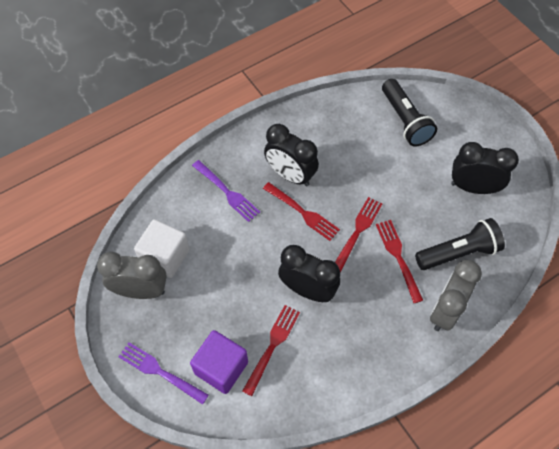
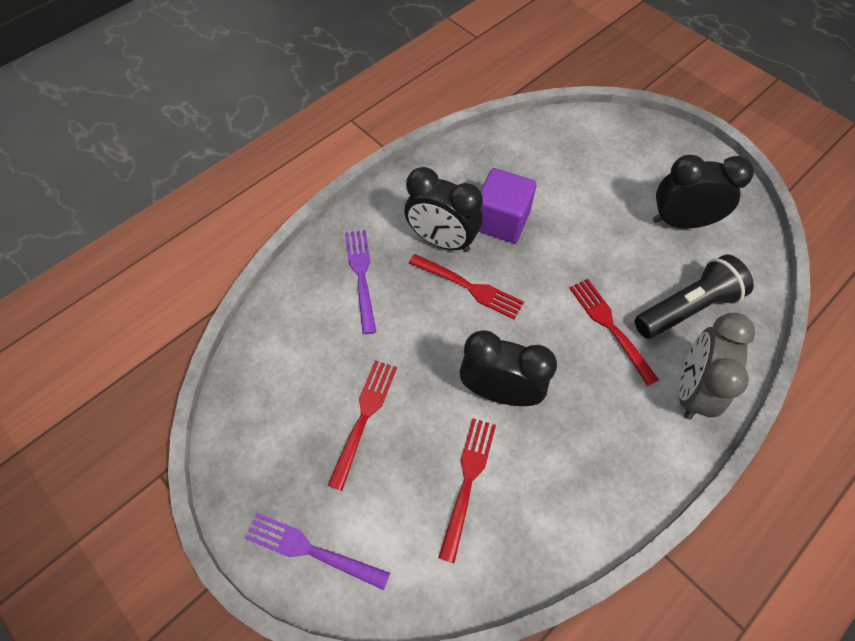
camera: 10 degrees left, 0 degrees up
(141, 290) = (263, 432): grey clock -> none
(165, 257) = (290, 377): white cube -> none
(221, 368) = (400, 527): purple cube -> purple cube (501, 220)
(227, 192) = (361, 276): purple fork -> purple fork turned 135 degrees counterclockwise
(357, 231) = (548, 301): red fork -> red fork (364, 417)
(405, 120) = (573, 152): black flashlight -> none

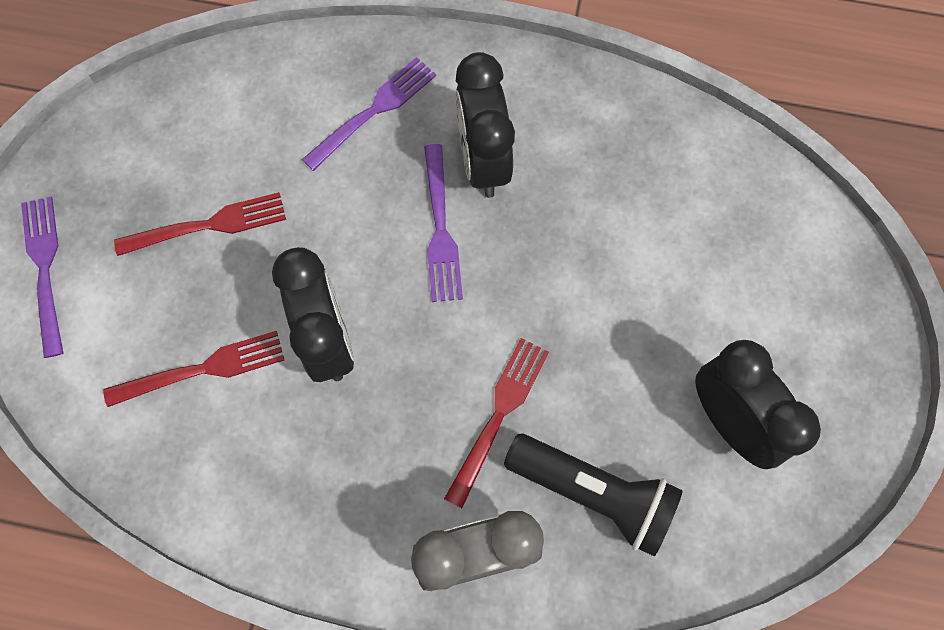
camera: 55 degrees right, 10 degrees up
(469, 287) = (440, 229): red fork -> purple fork
(501, 220) = (562, 207): purple cube -> none

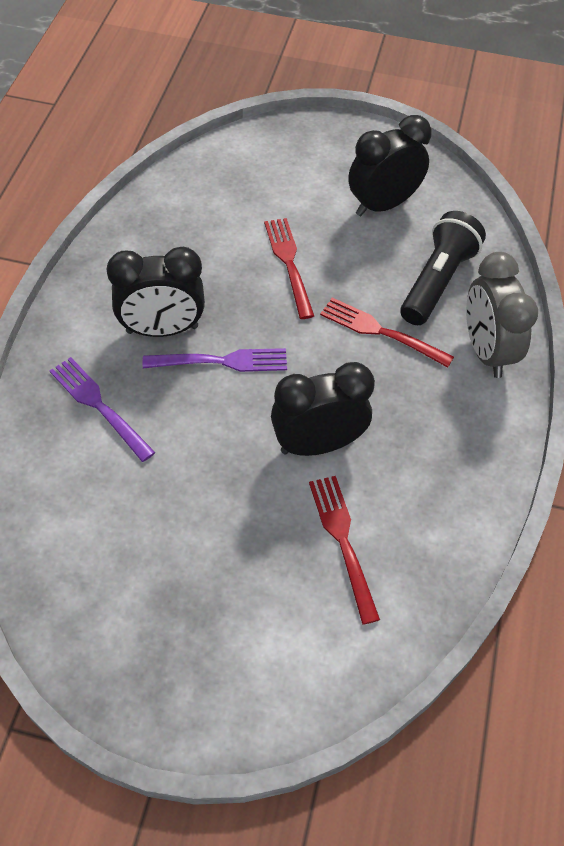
camera: 90 degrees left, 15 degrees down
(45, 269) = (234, 694): purple fork -> none
(208, 225) = (200, 541): red fork -> red fork (289, 263)

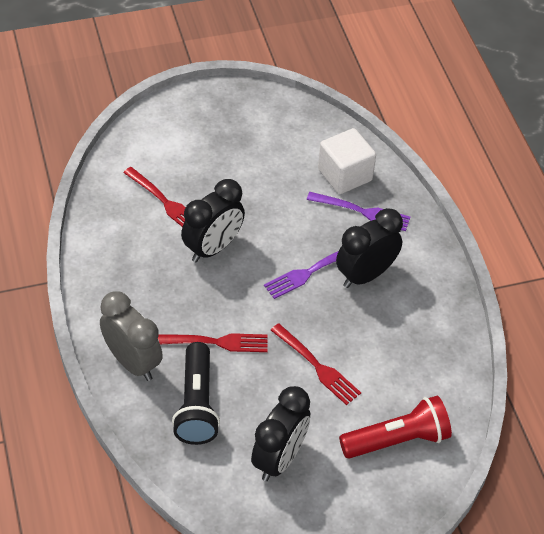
camera: 150 degrees right, 5 degrees down
(76, 467) = (345, 175): none -> white cube
(261, 174) = (397, 440): none -> red flashlight

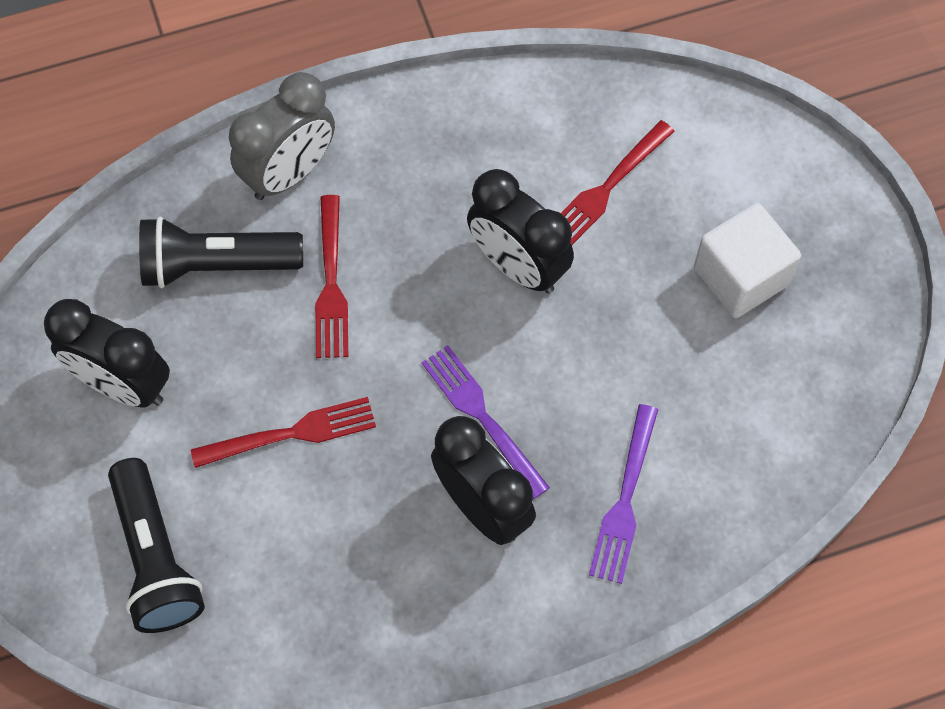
camera: 90 degrees right, 15 degrees up
(317, 366) = (291, 433): red fork -> red fork turned 150 degrees counterclockwise
(345, 175) = (708, 469): white cube -> white cube (741, 276)
(397, 440) = (156, 558): red flashlight -> black flashlight

